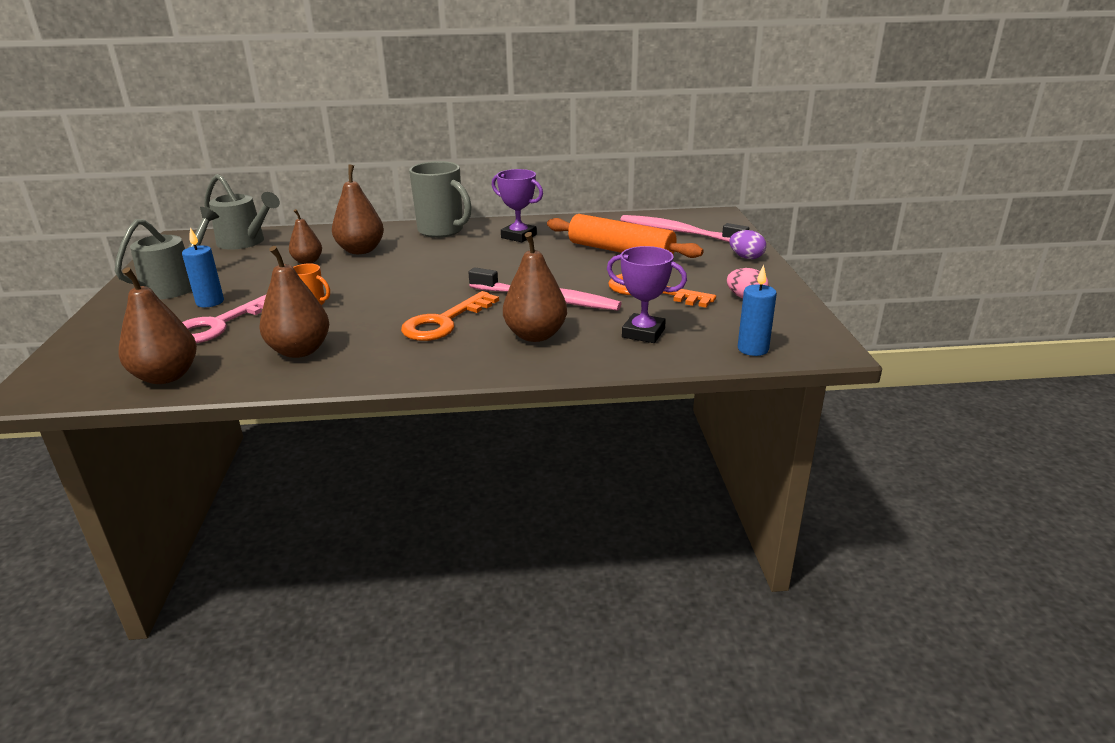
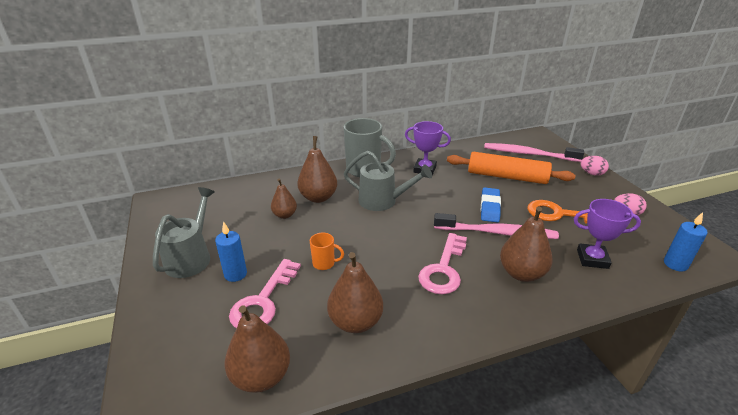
camera: 15 degrees left, 5 degrees up
(245, 242) = (217, 199): grey watering can -> grey watering can (383, 201)
(444, 322) = (443, 269): orange key -> pink key
(563, 277) = (490, 207): none -> blue eraser
(746, 257) = (591, 173): purple egg -> pink egg

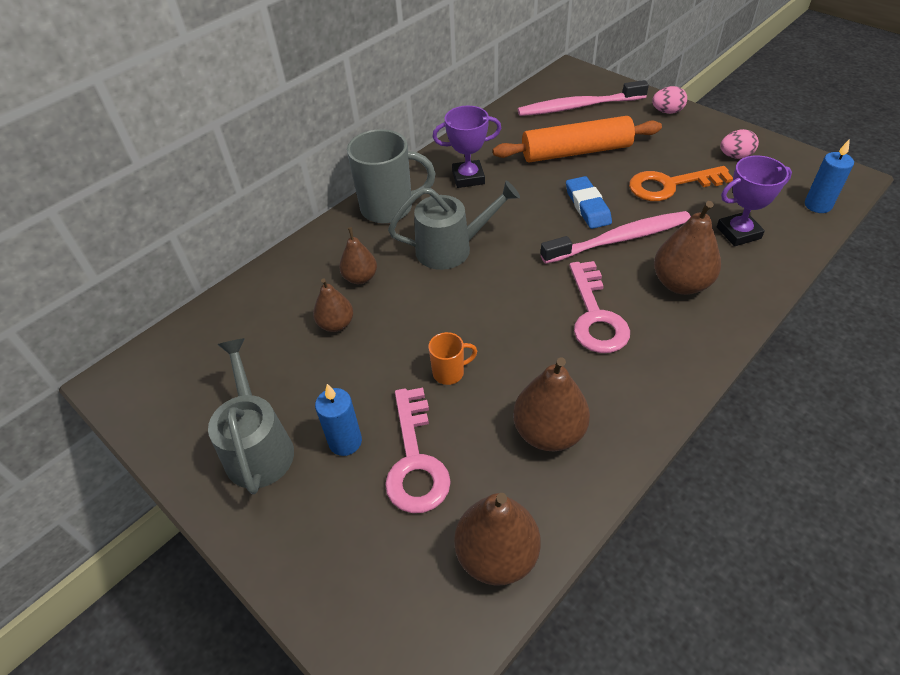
camera: 25 degrees left, 15 degrees up
(318, 197) = (360, 278): brown pear -> brown pear, size x0.62

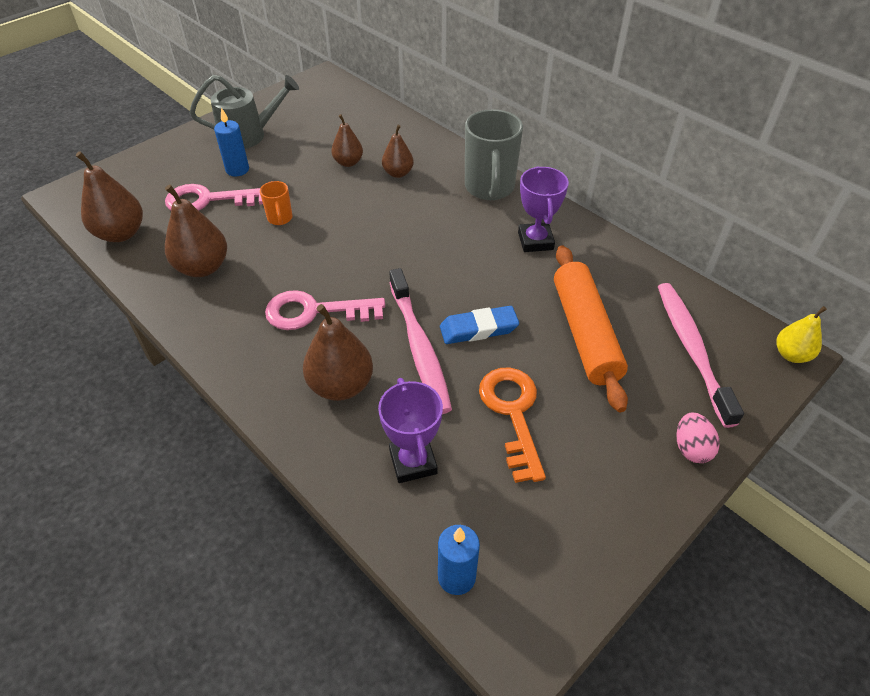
camera: 90 degrees right, 0 degrees up
(452, 248) = (425, 225): grey watering can -> none
(571, 70) = (791, 355): none -> yellow pear
(735, 156) = (577, 506): pink egg -> none

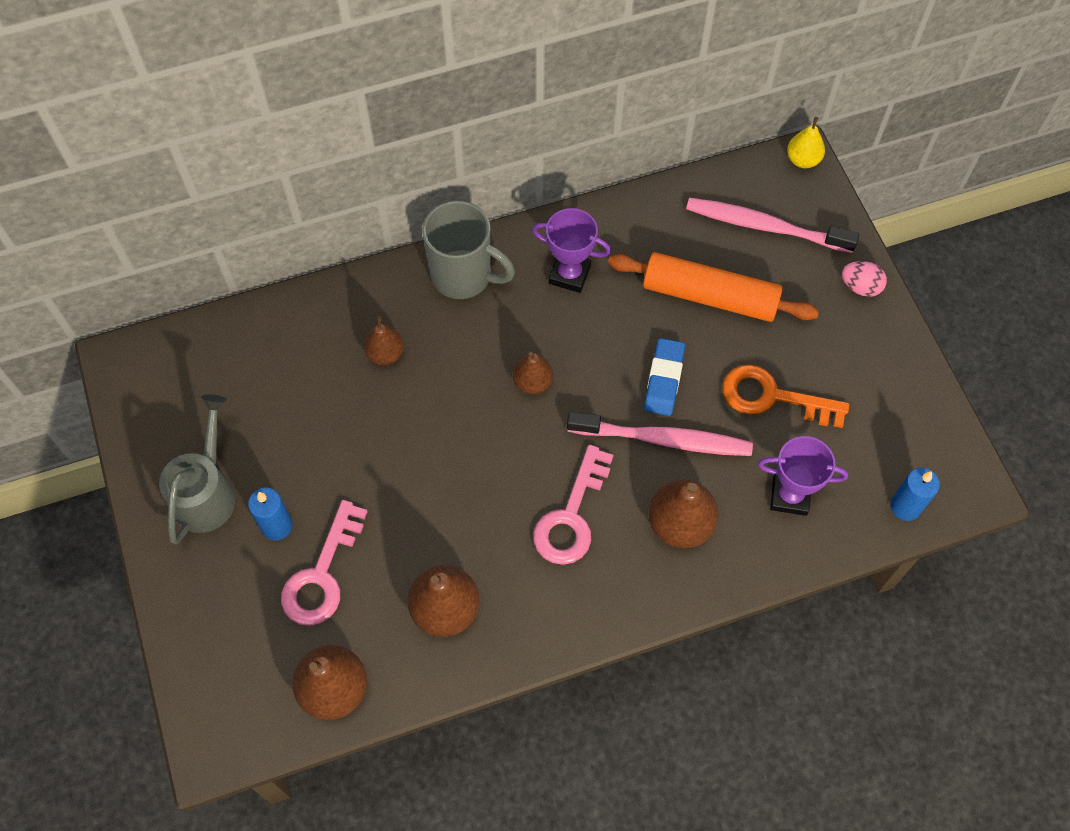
camera: 65 degrees left, 15 degrees up
(280, 219) = (401, 505): orange mug -> none
(348, 162) = (334, 398): brown pear -> brown pear (532, 382)

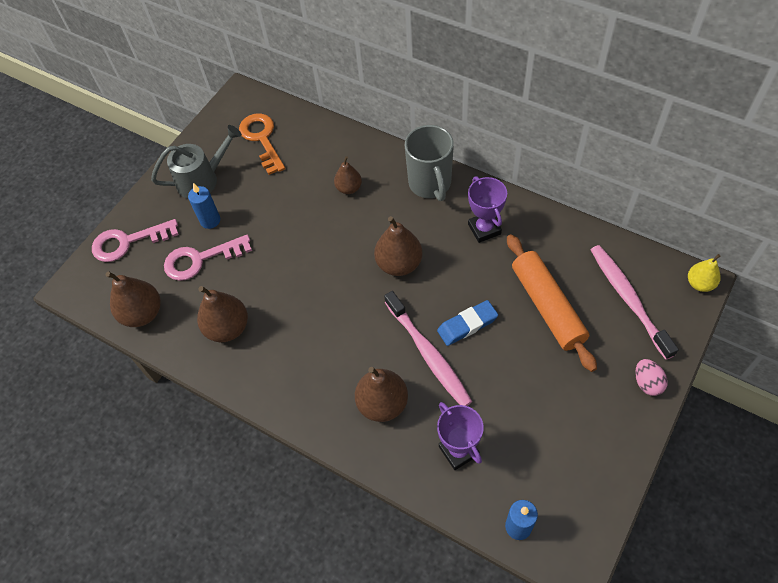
camera: 55 degrees right, 5 degrees down
(532, 382) = (399, 264): brown pear -> brown pear, size x1.62
(571, 516) = (335, 345): pink key -> pink key (128, 242)
(772, 397) = (515, 391): orange key -> orange key (262, 139)

